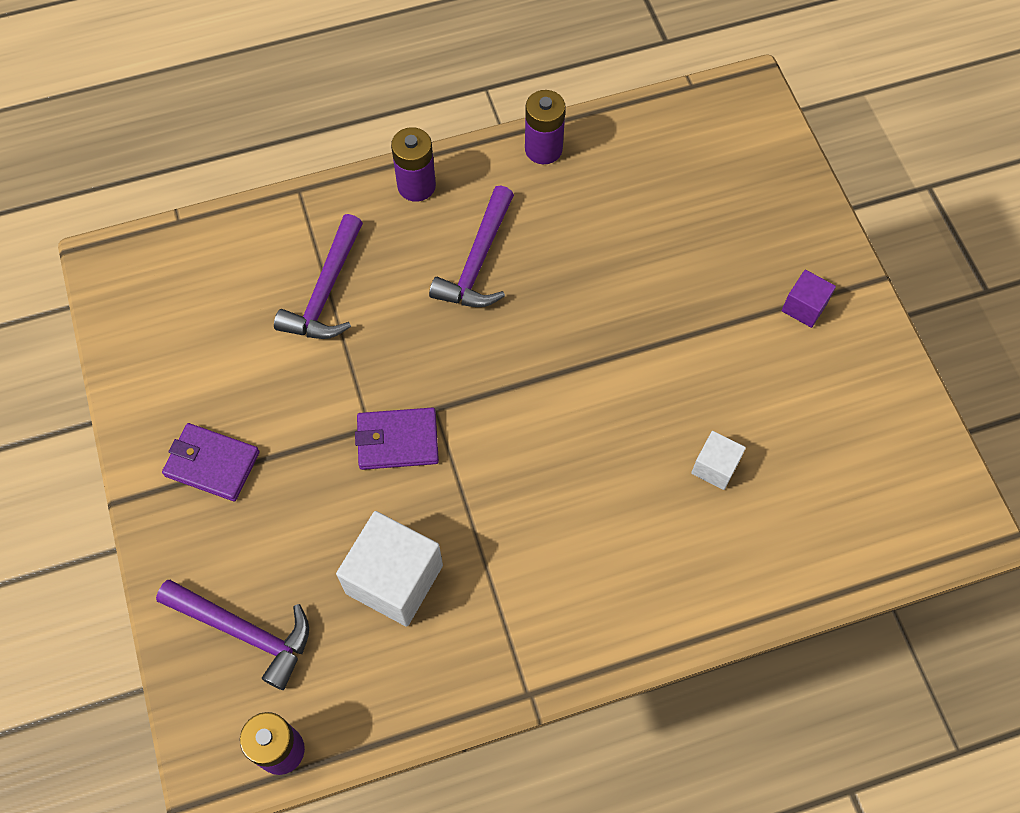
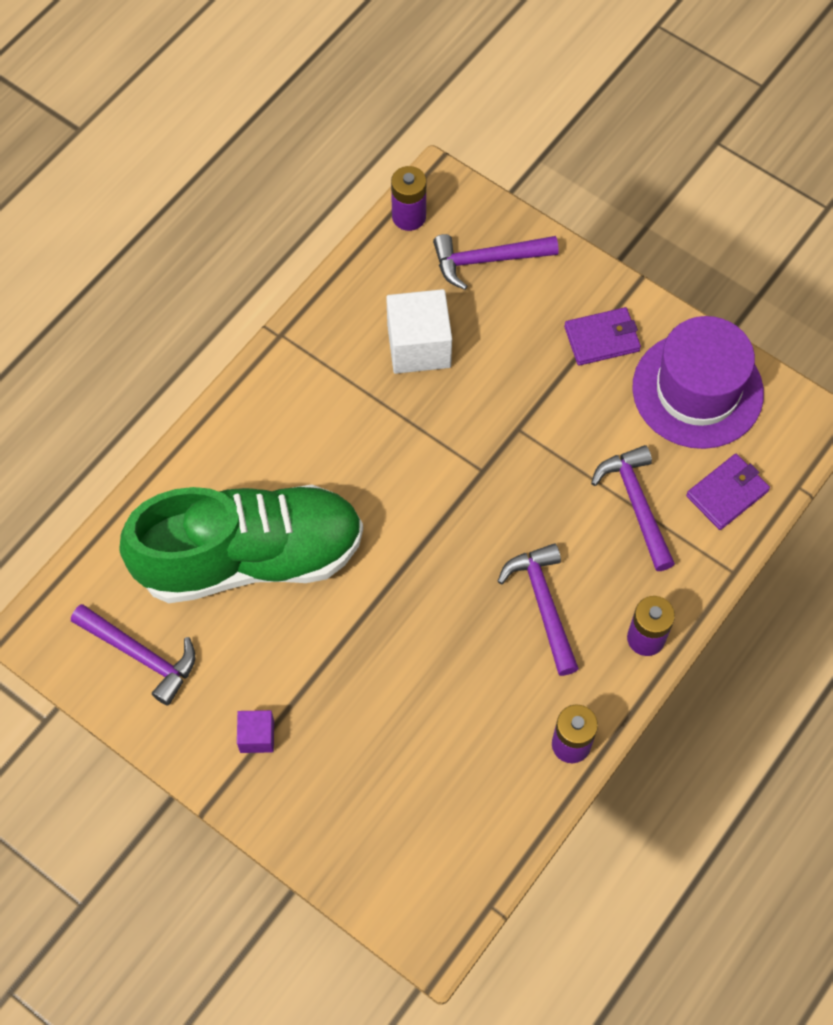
camera: 145 degrees right, 0 degrees up
(176, 355) = (697, 390): none -> purple hat
(397, 441) = (490, 432): purple wallet -> purple wallet (727, 493)
(715, 467) = (250, 557): white cube -> green shoe
(874, 439) = (141, 655): none -> purple hammer

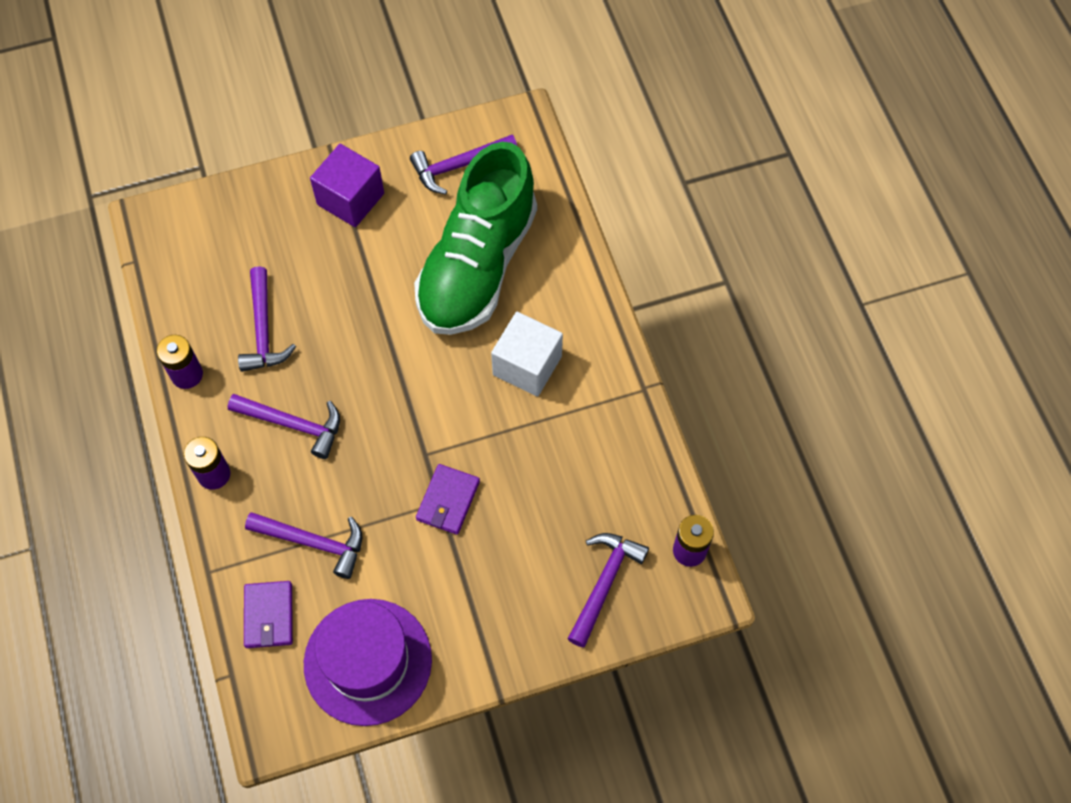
camera: 125 degrees right, 0 degrees up
(257, 736) = (350, 199): purple cube -> purple cube, size x1.89
(419, 346) = (563, 479): white cube -> white cube (527, 365)
(469, 708) = (263, 330): none -> purple hammer
(602, 339) = (468, 621): purple wallet -> purple wallet (448, 501)

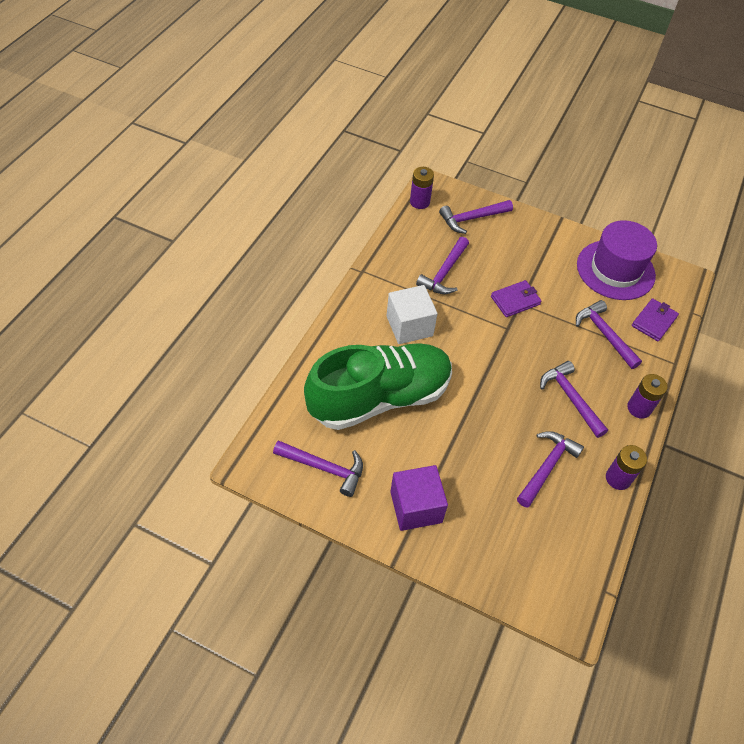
camera: 140 degrees left, 10 degrees down
(558, 468) = (444, 273): none -> purple hammer

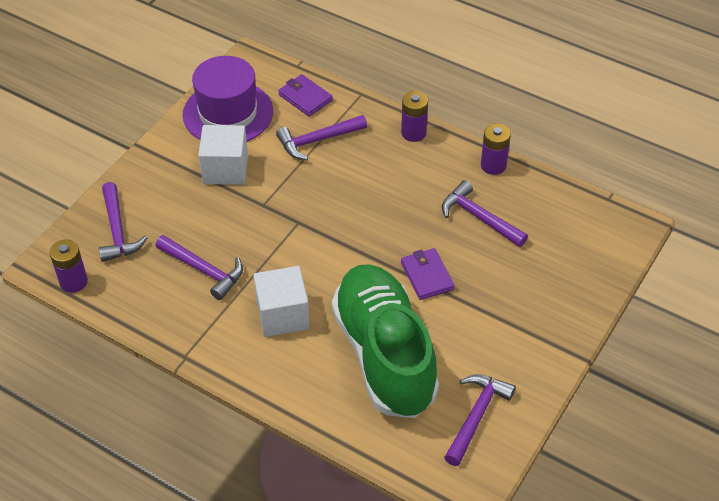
camera: 80 degrees left, 5 degrees down
(416, 507) = (525, 334): purple cube -> none
(515, 300) = (258, 208): purple wallet -> purple wallet (427, 276)
(552, 275) = (225, 169): none -> white cube
(571, 398) = (398, 184): purple hammer -> none

